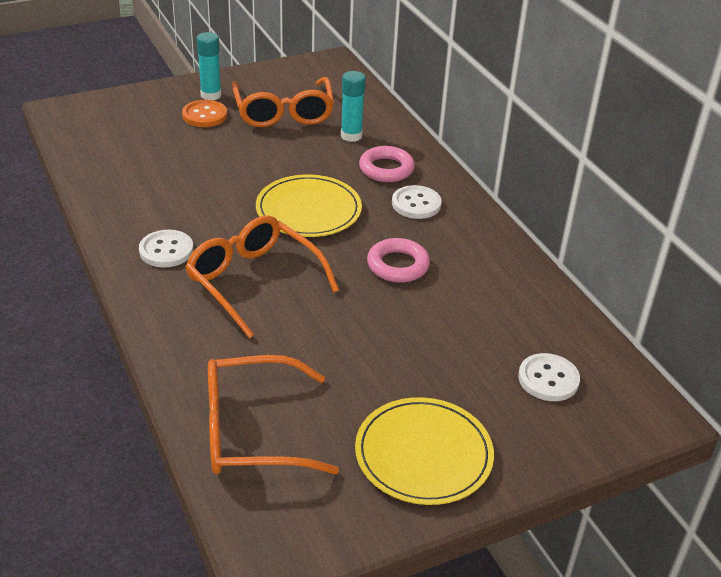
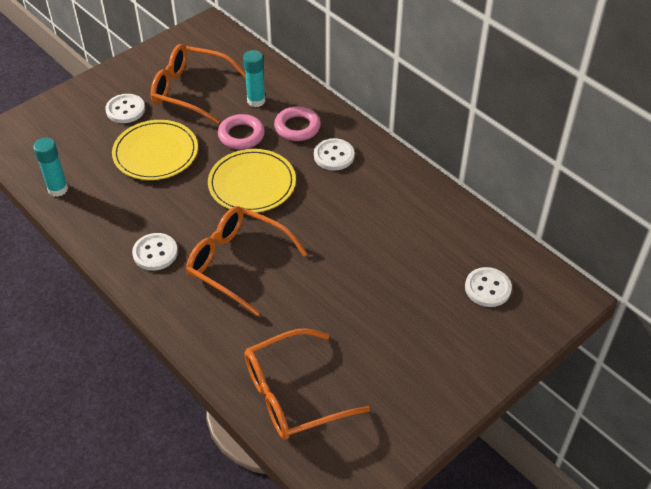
camera: 15 degrees left, 10 degrees up
(204, 115) = (125, 110): orange button -> white button
(211, 95) = (121, 87): turquoise glue stick -> turquoise glue stick (58, 189)
(283, 113) = (190, 90): orange glasses -> orange glasses turned 135 degrees clockwise
(398, 265) = (342, 218): pink ring -> pink ring (241, 135)
(423, 454) = (423, 376): yellow plate -> yellow plate (155, 153)

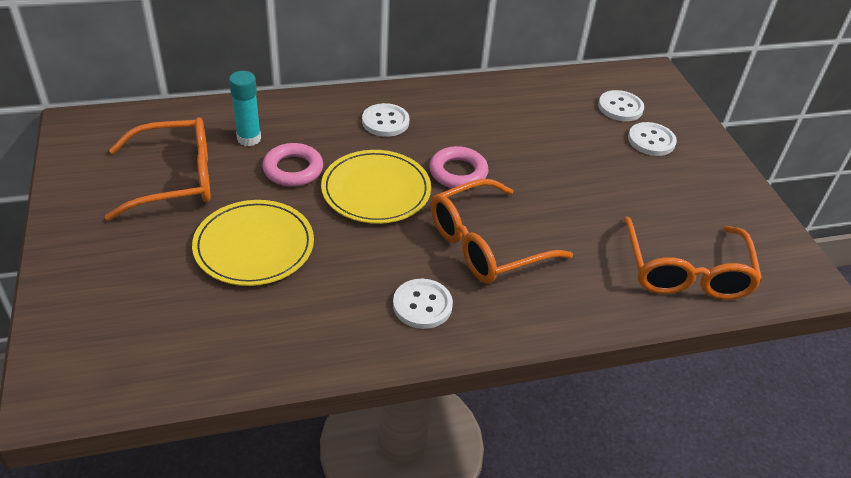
camera: 65 degrees left, 5 degrees down
(58, 189) = (232, 361): turquoise glue stick -> none
(125, 110) = (147, 245): white button -> white button (651, 141)
(190, 90) = (175, 179): orange glasses -> orange glasses turned 150 degrees counterclockwise
(297, 127) = (320, 128): pink ring -> pink ring (458, 172)

